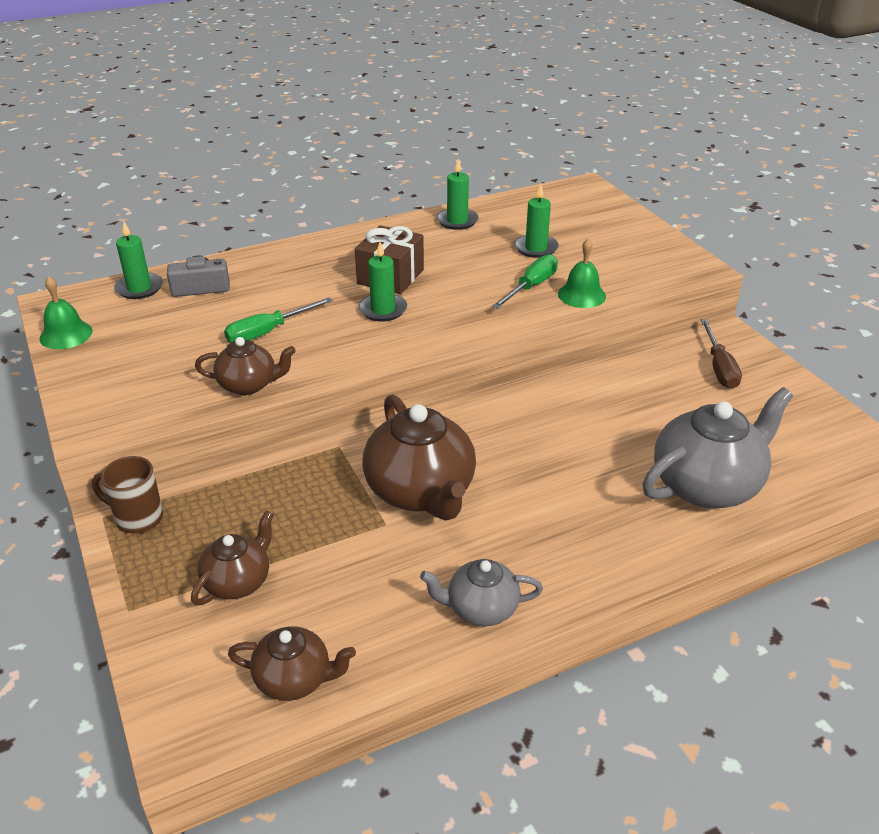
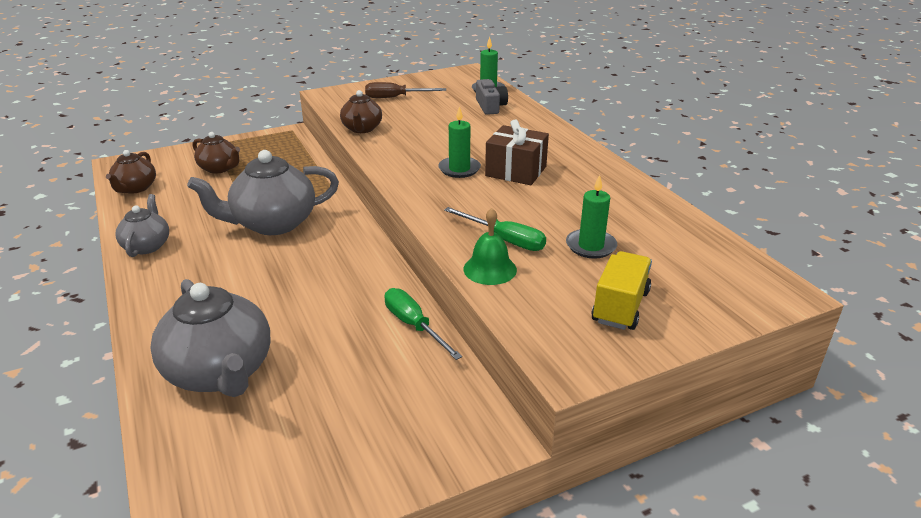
camera: 90 degrees right, 5 degrees down
(66, 334) = (430, 78): green bell -> none
(137, 518) = (286, 138): brown mug -> none
(268, 332) = (428, 130): green screwdriver -> green screwdriver (414, 325)
(421, 491) = (273, 223): brown teapot -> grey teapot
(457, 221) = (639, 202): green candle -> none
(620, 243) = (620, 306): none -> yellow truck
(719, 367) = (419, 416): brown screwdriver -> brown screwdriver (395, 97)

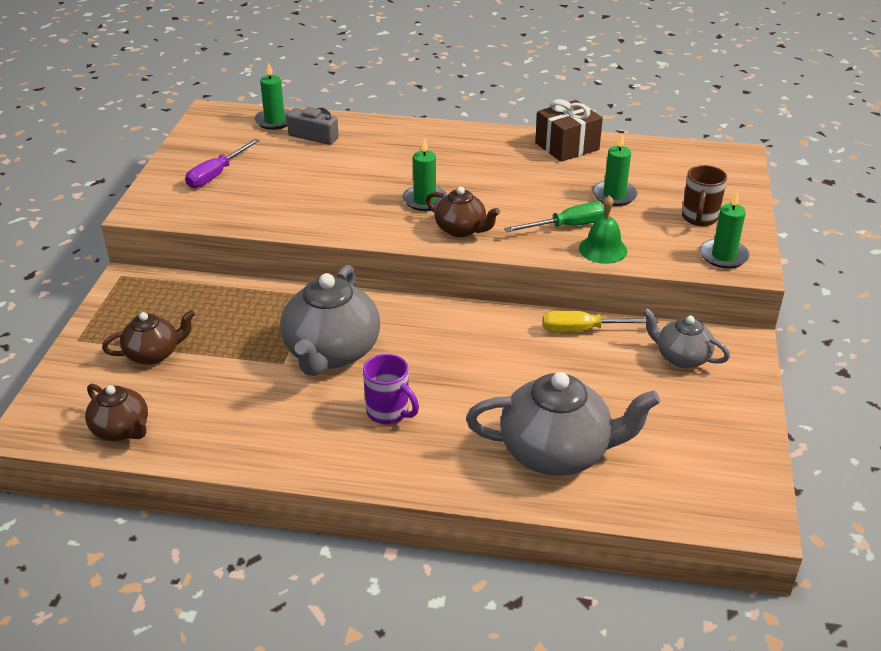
camera: 55 degrees left, 5 degrees up
(147, 246) = (280, 449): grey teapot -> grey teapot (681, 357)
(219, 272) = (389, 412): none -> purple mug
(362, 129) = (268, 219): brown teapot -> brown teapot (461, 229)
(395, 97) = (216, 174): brown screwdriver -> purple screwdriver
(414, 325) = (584, 330): green screwdriver -> yellow screwdriver
(516, 171) = (462, 176): brown gift -> brown gift (567, 146)
(569, 344) = (723, 256): none -> green candle
(620, 306) = (699, 218): yellow truck -> brown mug

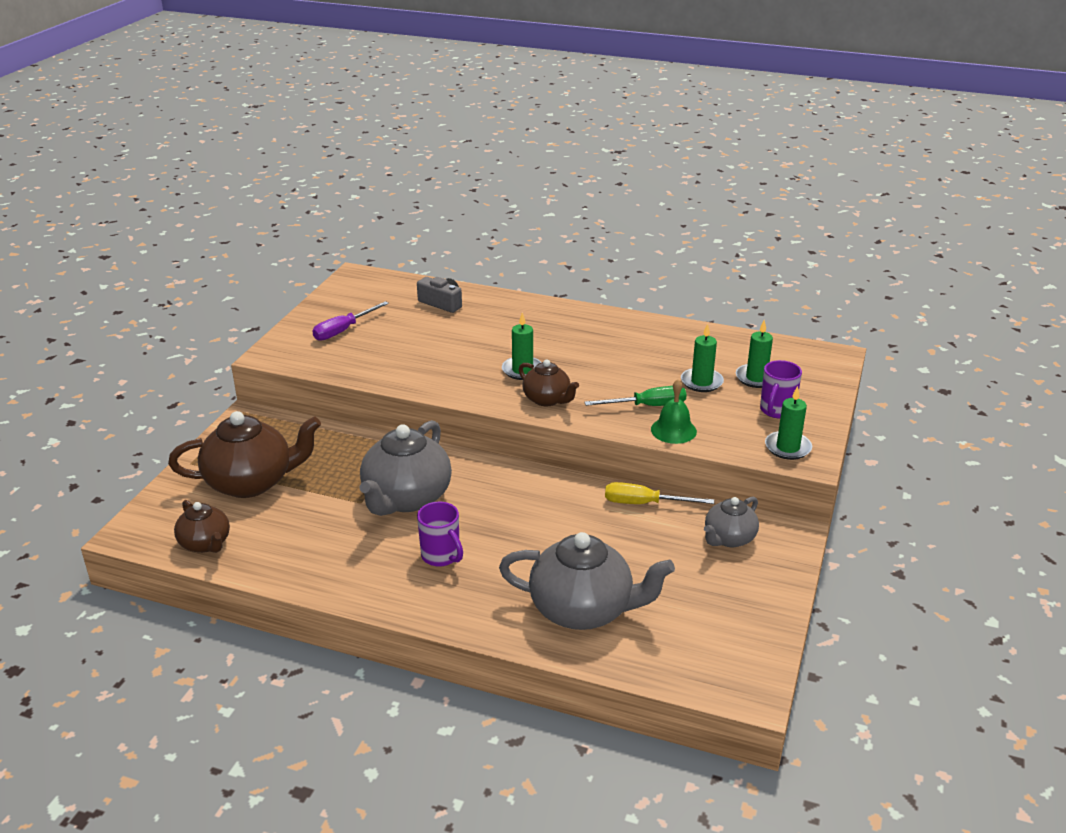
camera: 10 degrees right, 5 degrees down
(153, 354) = (251, 482): brown teapot -> brown teapot, size x1.78
(274, 121) = (409, 287): green candle -> green candle (756, 378)
(567, 146) = (672, 333): brown gift -> none
(681, 357) = (729, 538): grey teapot -> grey teapot turned 90 degrees counterclockwise
(699, 218) = (776, 411): brown mug -> purple mug

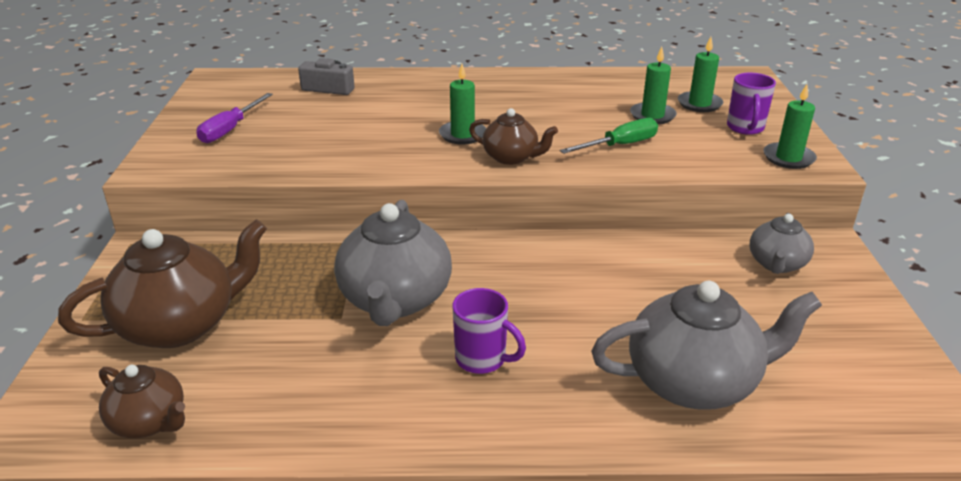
camera: 20 degrees left, 0 degrees up
(644, 503) = (664, 247): yellow screwdriver -> none
(673, 430) = (665, 163): green bell -> none

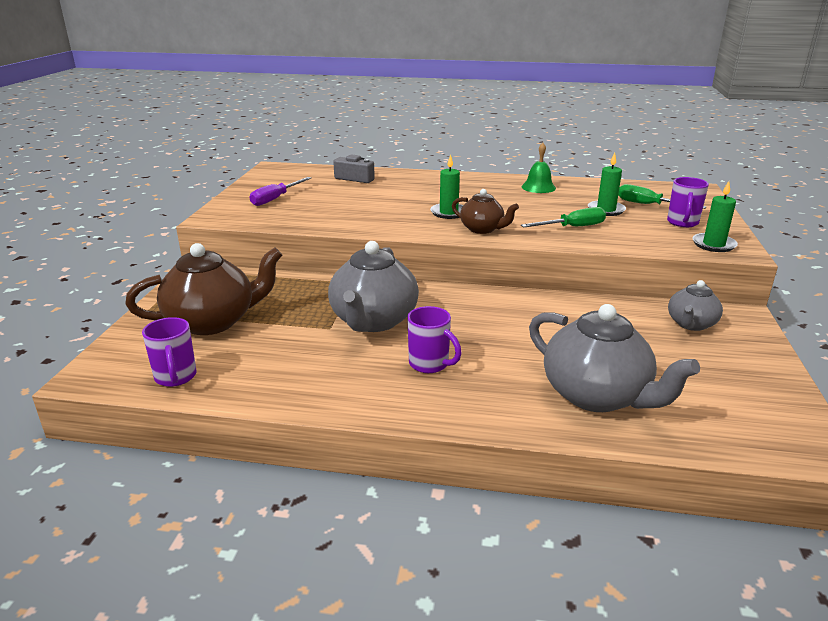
camera: 10 degrees right, 5 degrees down
(150, 422) = (176, 377): brown teapot -> purple mug
(563, 86) = (538, 187): none -> green bell
(694, 382) = (597, 395): grey teapot -> grey teapot turned 45 degrees clockwise
(699, 104) = (648, 205): green candle -> green screwdriver

